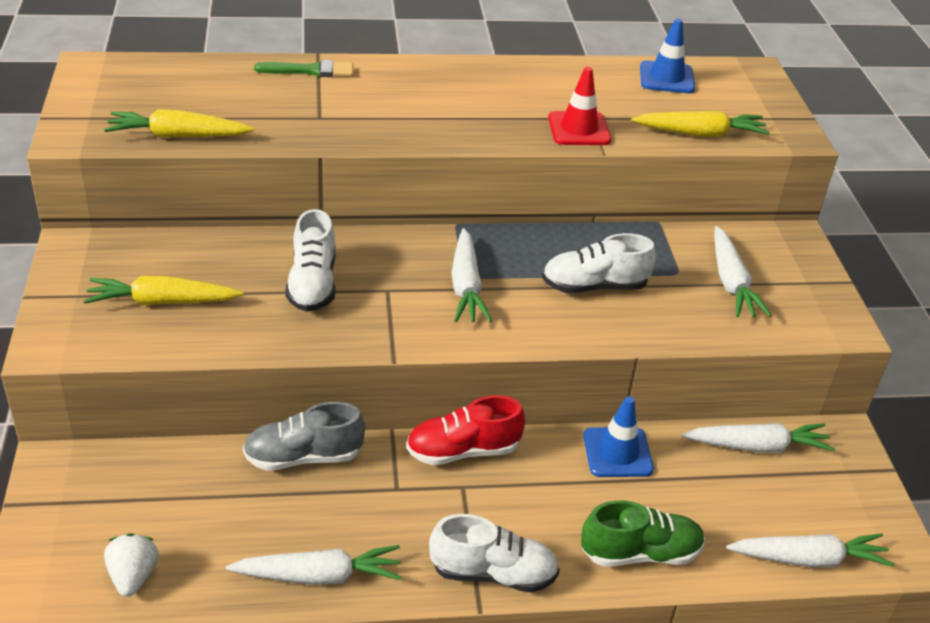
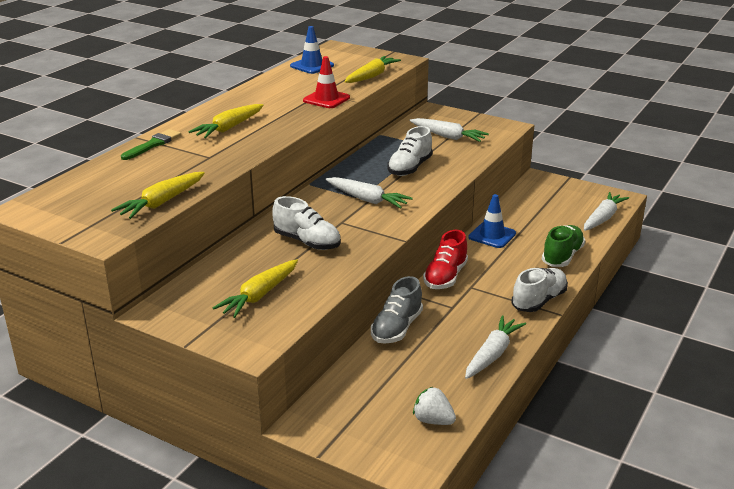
camera: 50 degrees left, 10 degrees down
(408, 98) = (228, 128): none -> yellow carrot
(758, 446) = (524, 200): white carrot -> none

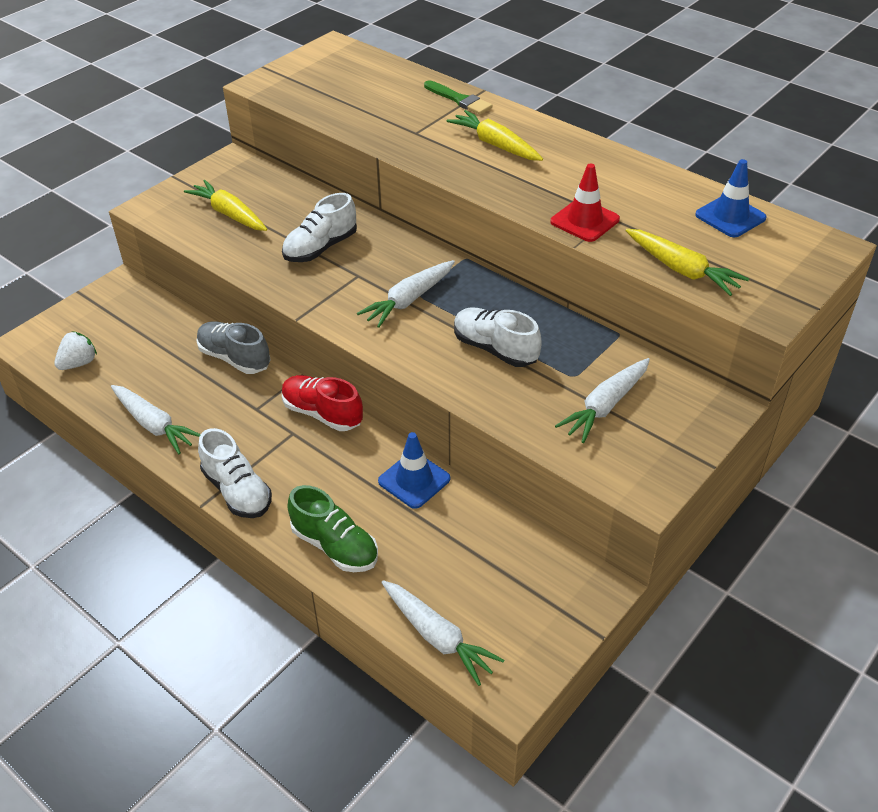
camera: 100 degrees right, 15 degrees up
(161, 203) = (315, 108): yellow carrot -> none

